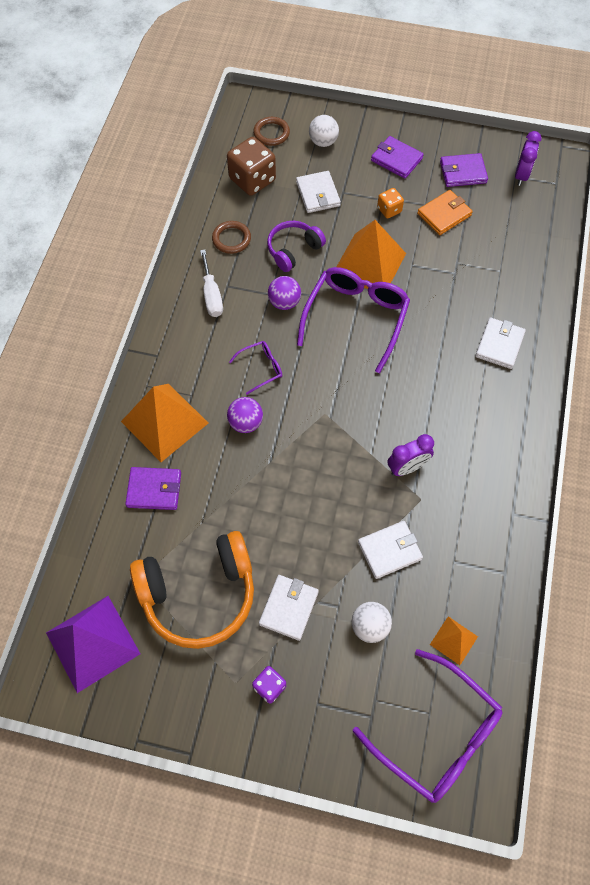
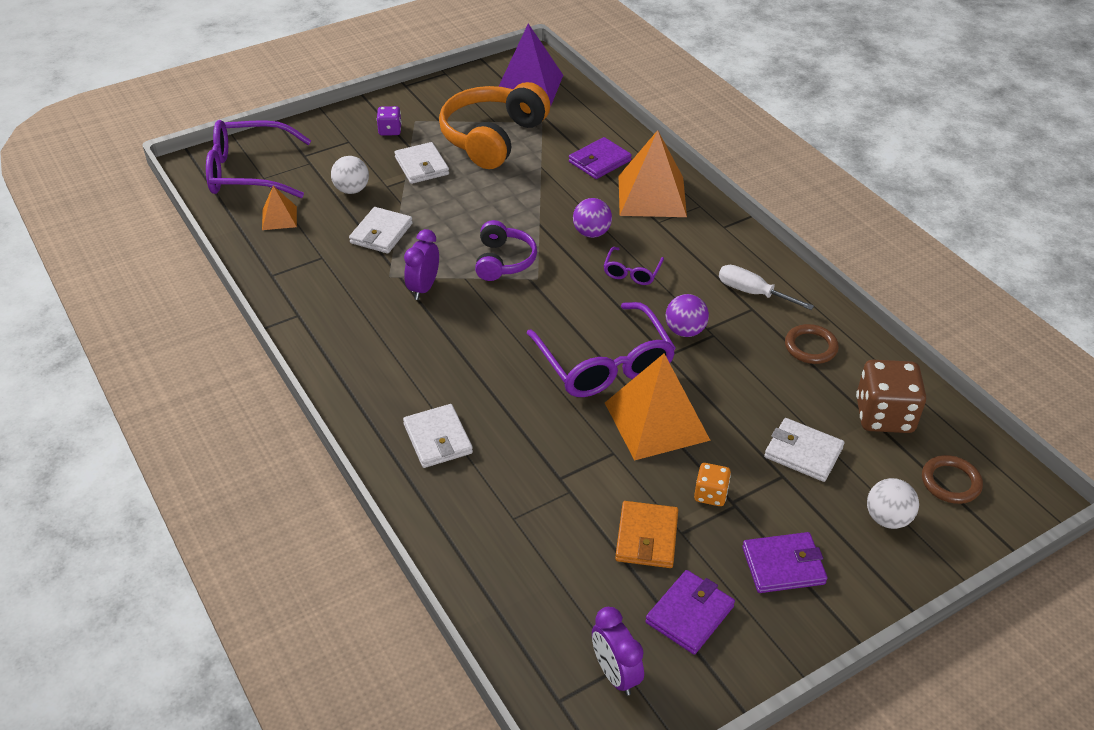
camera: 135 degrees right, 20 degrees down
(293, 250) = (743, 379): purple headphones -> purple headphones (503, 261)

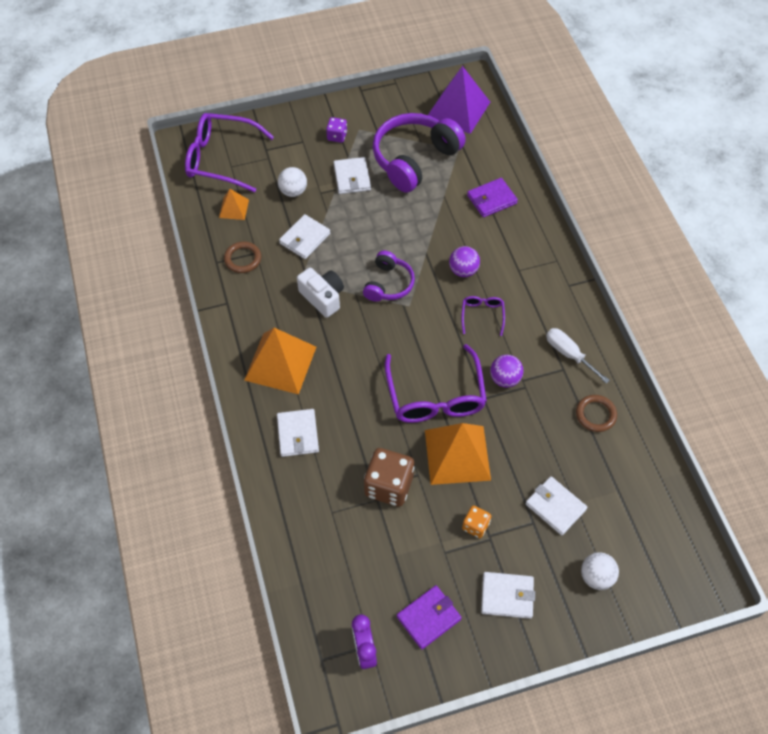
camera: 15 degrees right, 15 degrees up
(423, 288) = (322, 297): purple clock -> white camera
(492, 138) = (414, 159): orange headphones -> purple headphones
(632, 272) = (482, 315): purple glasses -> purple glasses turned 150 degrees clockwise
(646, 537) = (419, 550): orange wallet -> none
(652, 196) = (522, 243): orange pyramid -> orange pyramid (280, 363)
(783, 565) = (507, 596): purple wallet -> white wallet
(884, 415) = (628, 489): brown dice -> brown dice (389, 486)
(950, 482) = (655, 558): brown ring -> brown ring (243, 259)

